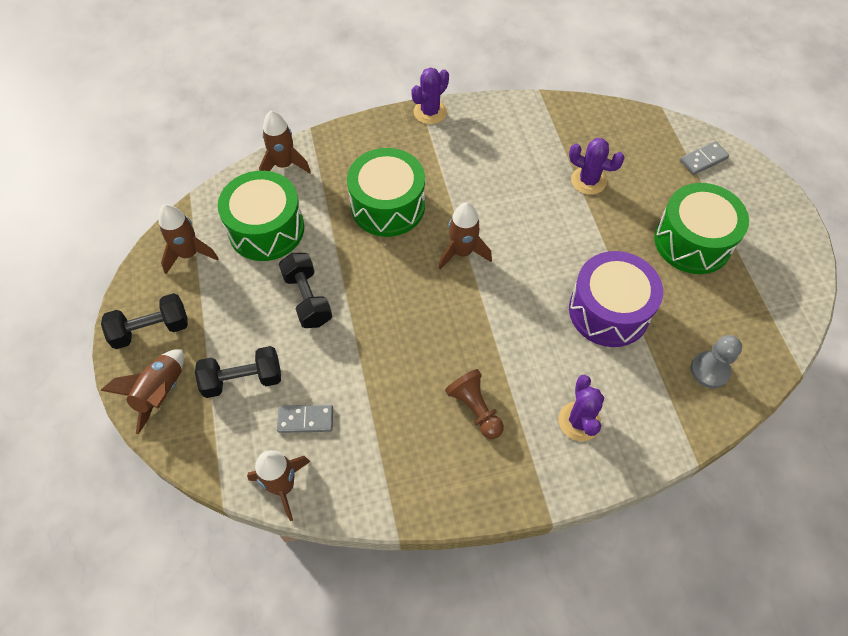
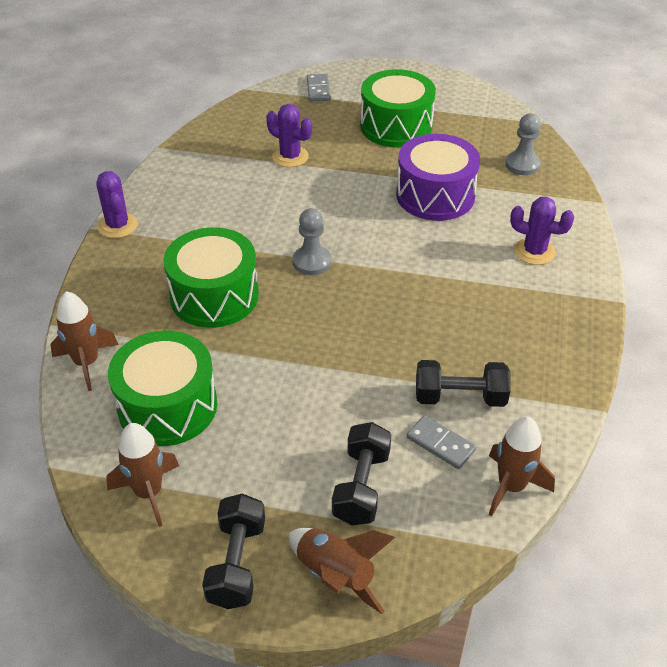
camera: 65 degrees left, 15 degrees down
(305, 420) = (441, 444): grey domino -> grey domino turned 75 degrees counterclockwise
(307, 299) = (289, 397): black dumbbell -> black dumbbell (460, 397)
(462, 252) = (312, 262): brown rocket -> grey pawn
(475, 409) = (490, 312): brown pawn -> none
(588, 181) = (290, 157): purple cactus -> purple cactus turned 75 degrees clockwise

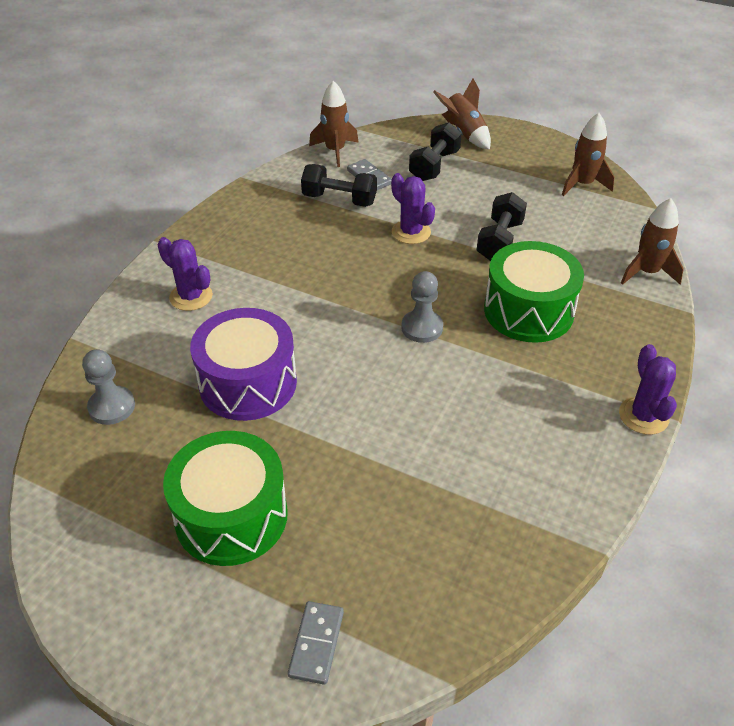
camera: 165 degrees left, 0 degrees up
(167, 406) = (571, 230): green drum -> none
(237, 563) = (524, 146): black dumbbell -> black dumbbell (499, 241)
(290, 157) = (407, 487): purple cactus -> purple cactus (411, 232)

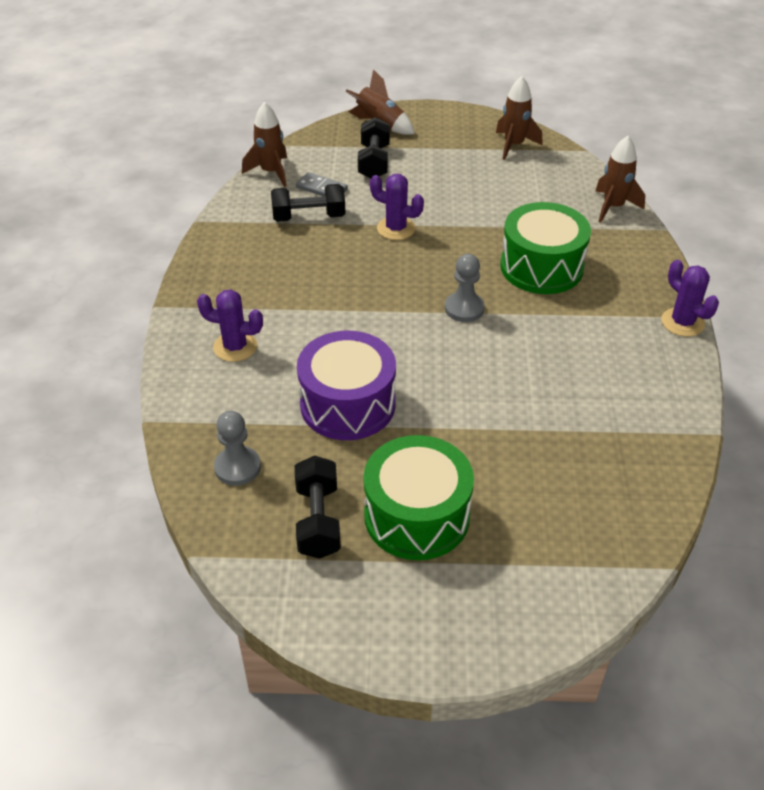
camera: 25 degrees left, 0 degrees up
(316, 643) = (556, 582): grey domino -> none
(499, 241) = (478, 214): black dumbbell -> black dumbbell (318, 520)

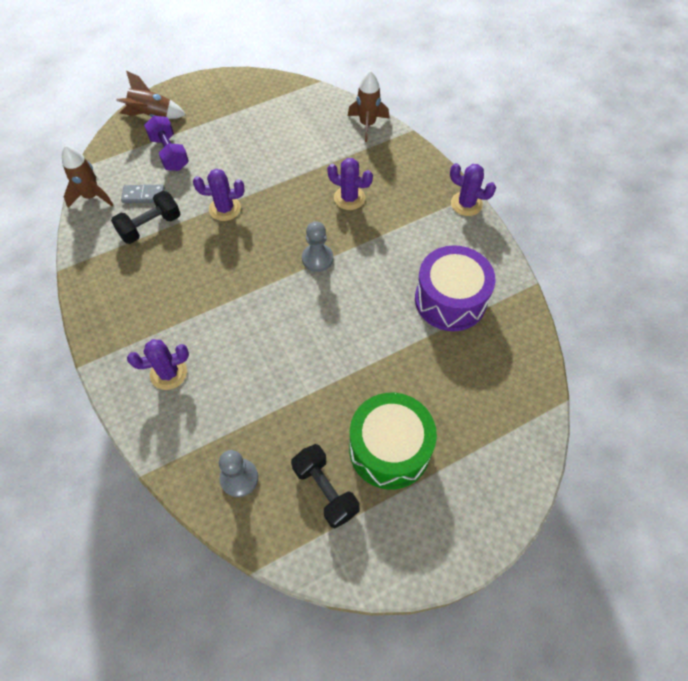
camera: 30 degrees left, 15 degrees up
(347, 404) = (285, 382): purple drum -> purple drum (450, 300)
(374, 162) = (169, 153): black dumbbell -> purple dumbbell
(514, 145) = (266, 96): brown rocket -> none
(541, 267) = (349, 198): green drum -> purple cactus

